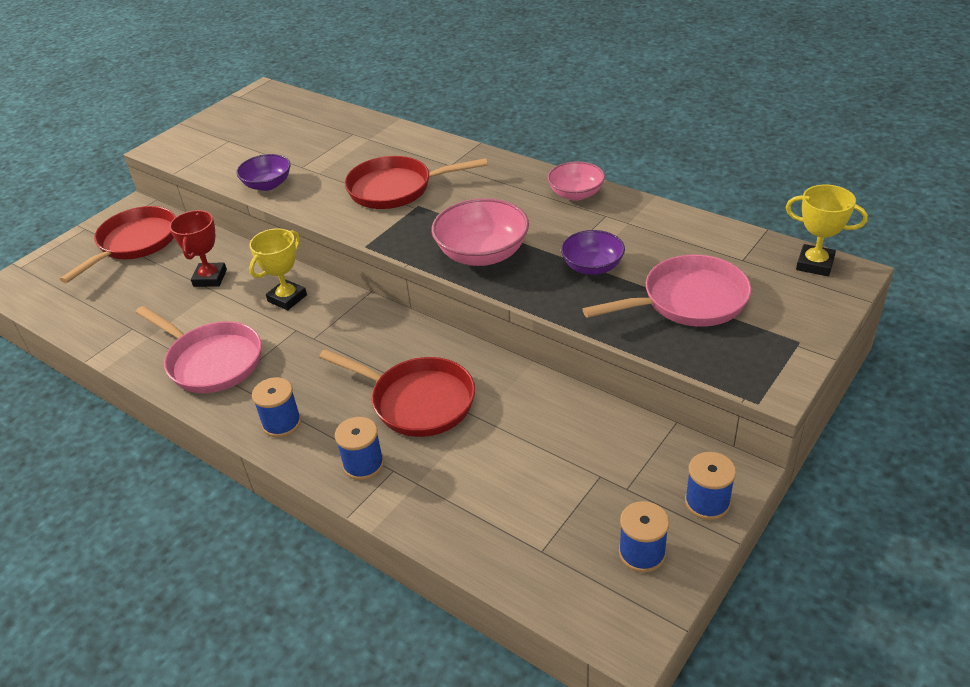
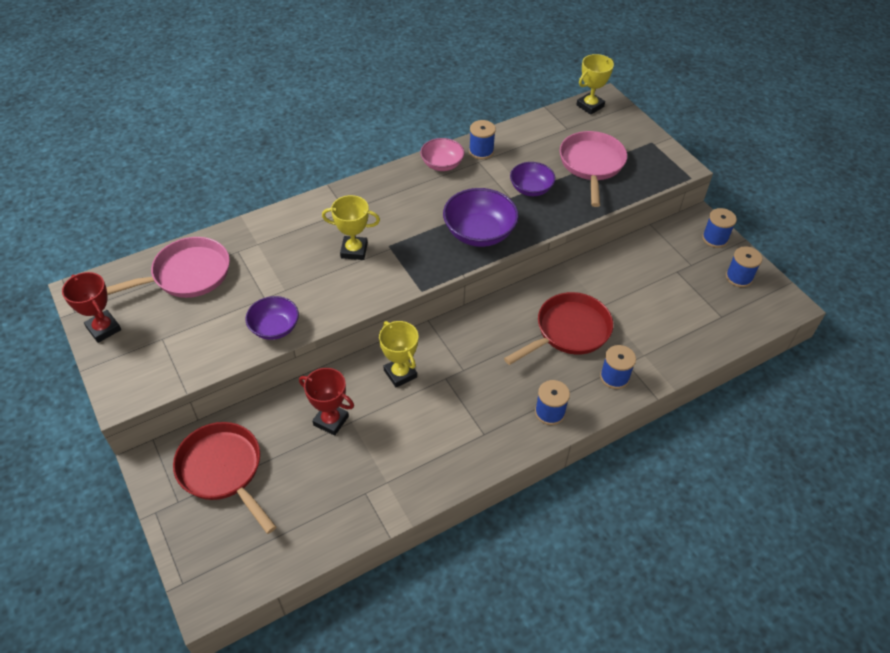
camera: 70 degrees left, 10 degrees up
(211, 361) = (450, 442): pink pan -> pink pan (187, 275)
(227, 114) = (103, 329): none -> red trophy
(396, 189) = (354, 250): red pan -> yellow trophy
(482, 254) = (479, 233): pink bowl -> purple bowl
(626, 211) = (481, 151): none -> blue spool

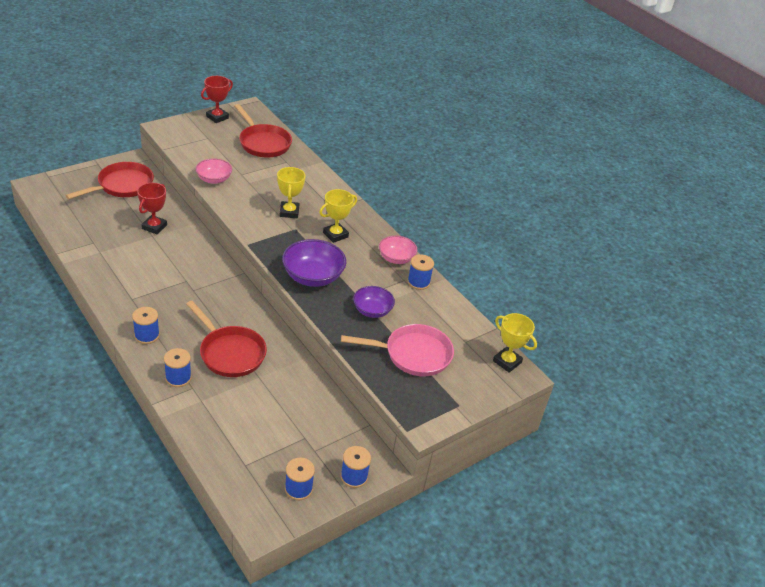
camera: 80 degrees right, 10 degrees down
(187, 275) = (263, 143): pink pan -> red pan
(274, 328) = (214, 179): purple bowl -> pink bowl
(400, 374) = (192, 258): yellow trophy -> yellow trophy (335, 235)

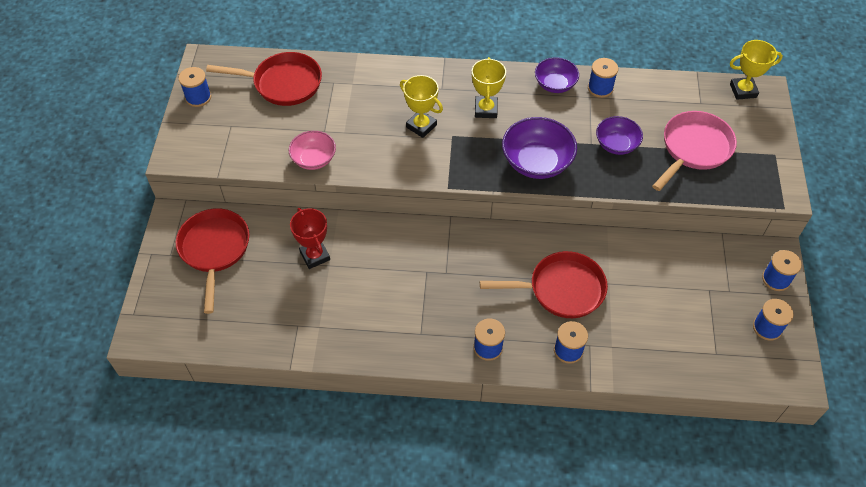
camera: 45 degrees left, 15 degrees up
(217, 117) = (198, 97): red trophy -> blue spool
(396, 258) = (555, 84): pink bowl -> purple bowl

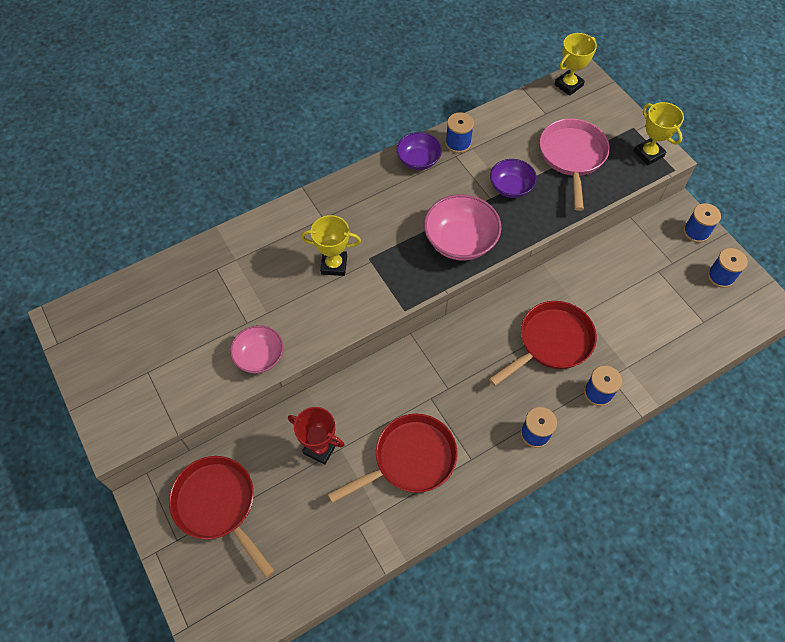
camera: 35 degrees left, 5 degrees up
(198, 97) = (88, 362): blue spool -> none
(283, 83) = (166, 298): red pan -> red pan (410, 459)
(486, 109) = (378, 216): yellow trophy -> yellow trophy (648, 154)
(536, 162) = (460, 241): purple bowl -> pink bowl

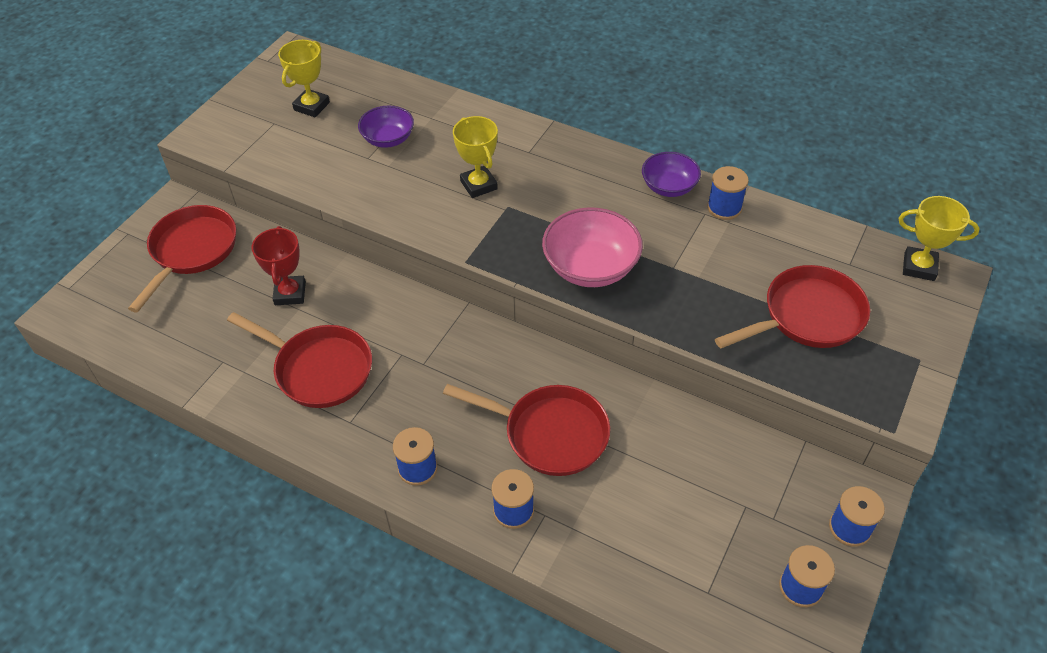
camera: 60 degrees right, 10 degrees down
(259, 357) = (336, 183): pink bowl -> none
(511, 187) = (705, 279): purple bowl -> purple bowl (388, 139)
(572, 157) = (807, 316): pink pan -> red pan
(648, 154) = (891, 392): yellow trophy -> yellow trophy (311, 106)

